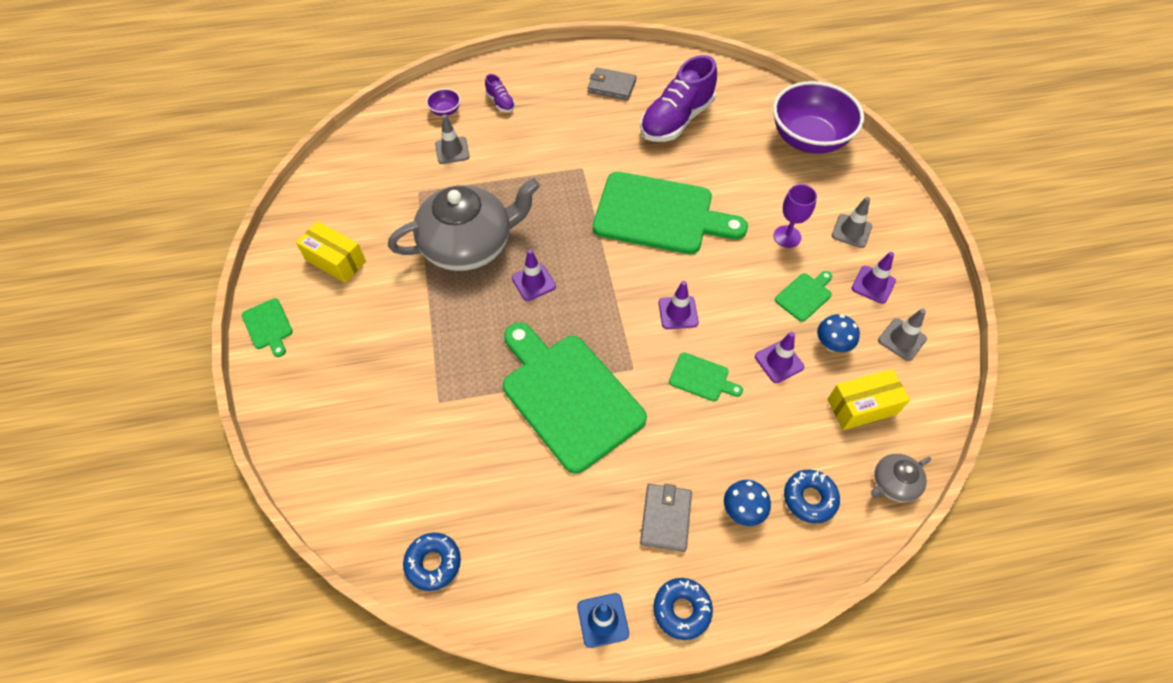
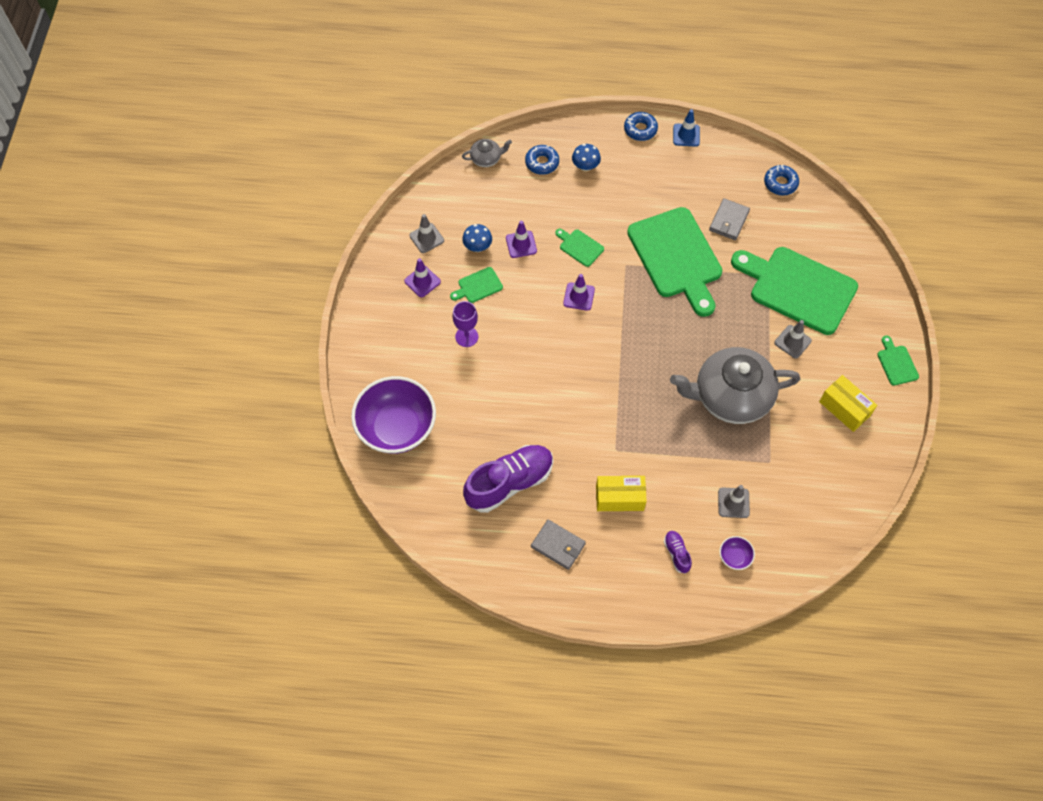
camera: 165 degrees left, 5 degrees up
(533, 282) = (683, 348): purple traffic cone -> none
(660, 214) = (562, 383): green cutting board -> green cutting board (798, 288)
(666, 518) = (634, 173): grey wallet -> grey wallet (729, 221)
(851, 231) = (412, 328): grey traffic cone -> grey traffic cone (792, 342)
(862, 407) = (480, 203): yellow box -> yellow box (619, 498)

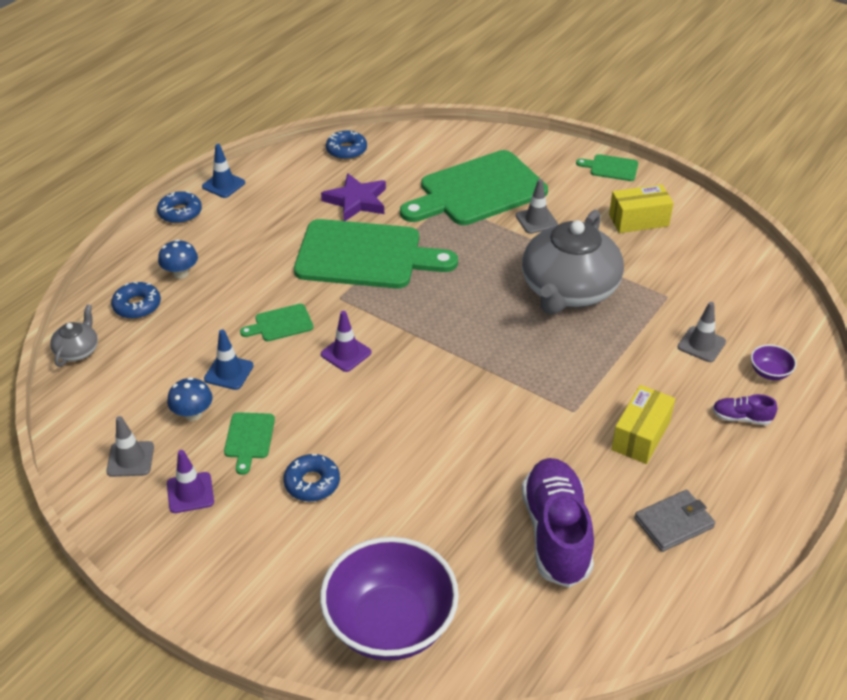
camera: 60 degrees left, 20 degrees down
(466, 337) = (312, 483): purple goblet -> blue donut
(521, 244) = (229, 372): purple traffic cone -> blue traffic cone
(729, 221) = (356, 201): grey wallet -> purple star

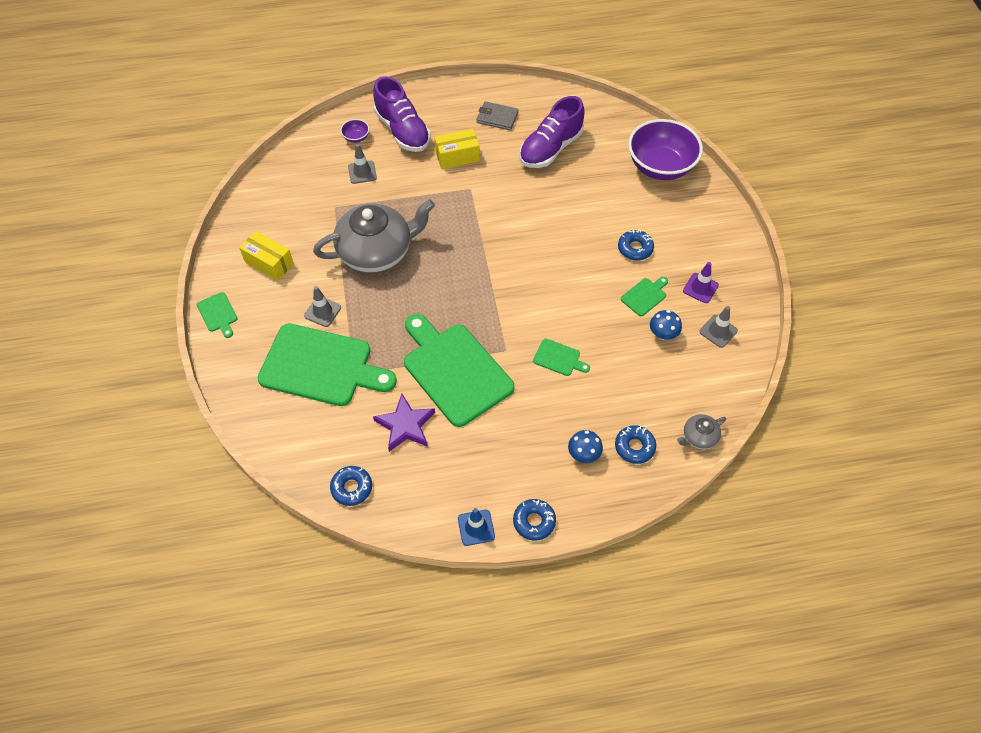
camera: 135 degrees left, 15 degrees up
(229, 372) = (620, 347): blue traffic cone -> none
(346, 353) = (543, 308): purple traffic cone -> none
(741, 418) = (402, 131): purple shoe -> purple shoe, size x2.24

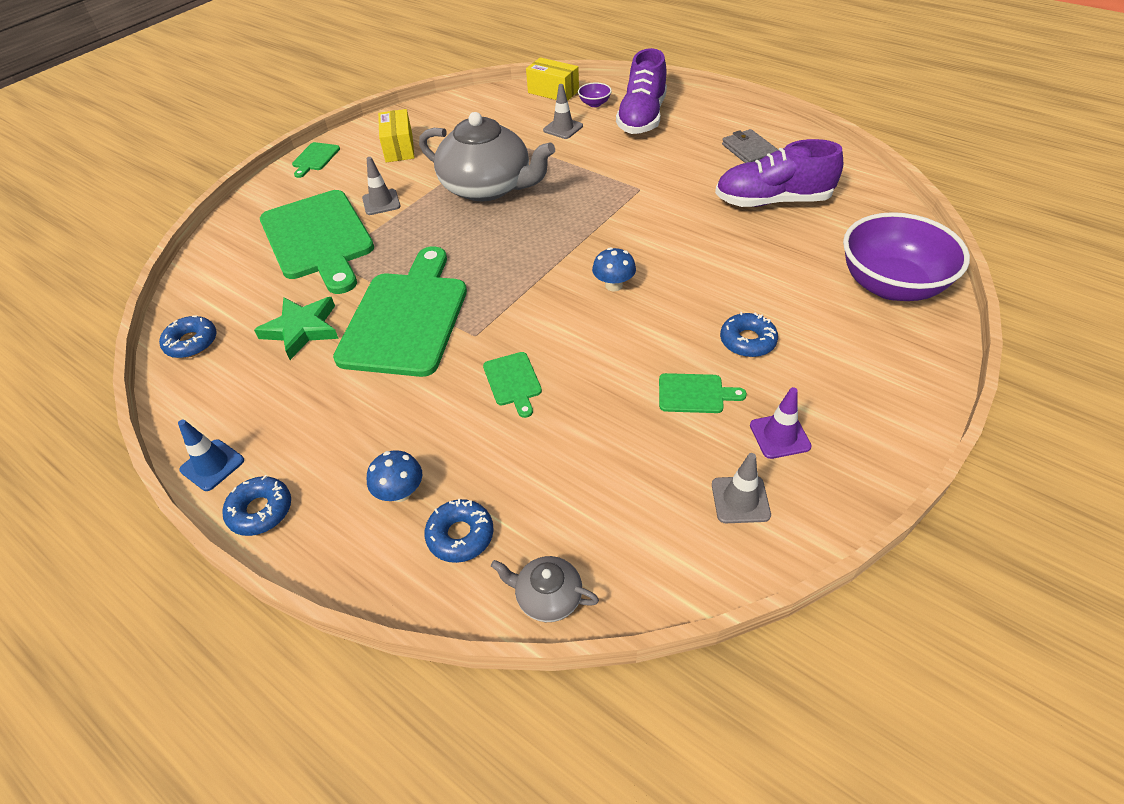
camera: 50 degrees right, 10 degrees down
(405, 425) = (302, 329): purple star -> green star
(457, 157) = (664, 159): yellow box -> yellow box (553, 92)
(663, 334) = (662, 447): blue mushroom -> blue mushroom (613, 285)

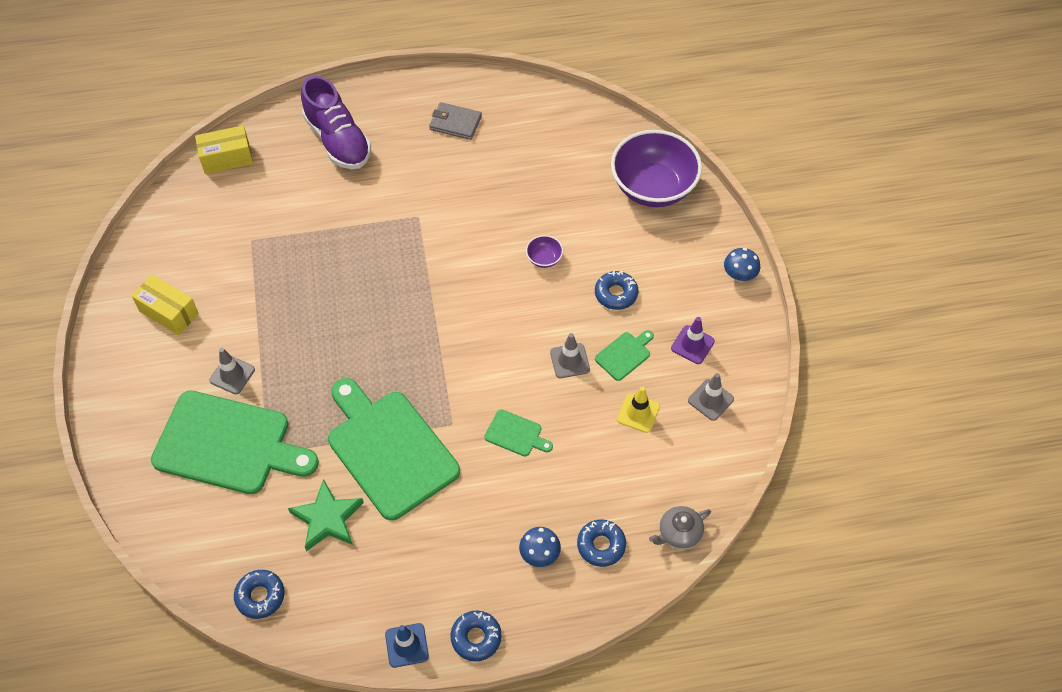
camera: 50 degrees left, 10 degrees up
(315, 158) = (105, 378): green cutting board -> none
(487, 187) = (300, 297): grey teapot -> none
(563, 128) = (286, 195): grey traffic cone -> grey traffic cone (569, 361)
(594, 104) = (280, 149): purple bowl -> purple bowl (544, 259)
(613, 285) = (494, 314): blue mushroom -> blue mushroom (739, 275)
(646, 451) = (638, 413): none -> yellow traffic cone
(772, 201) = (519, 164): purple shoe -> none

